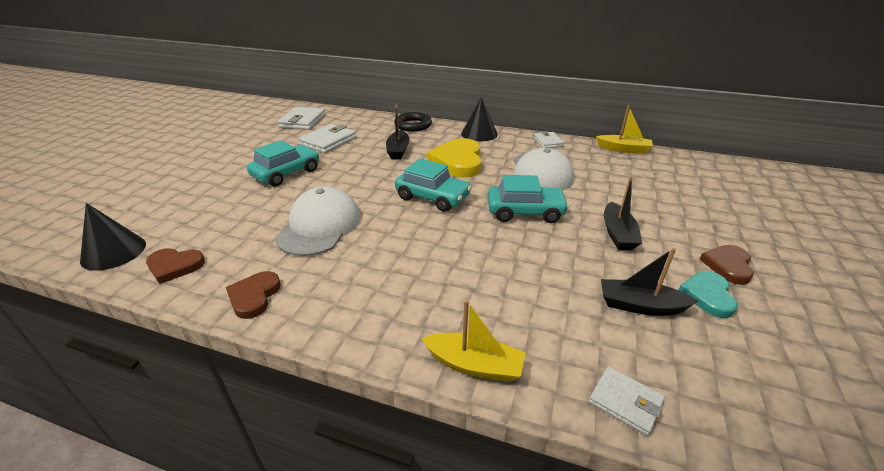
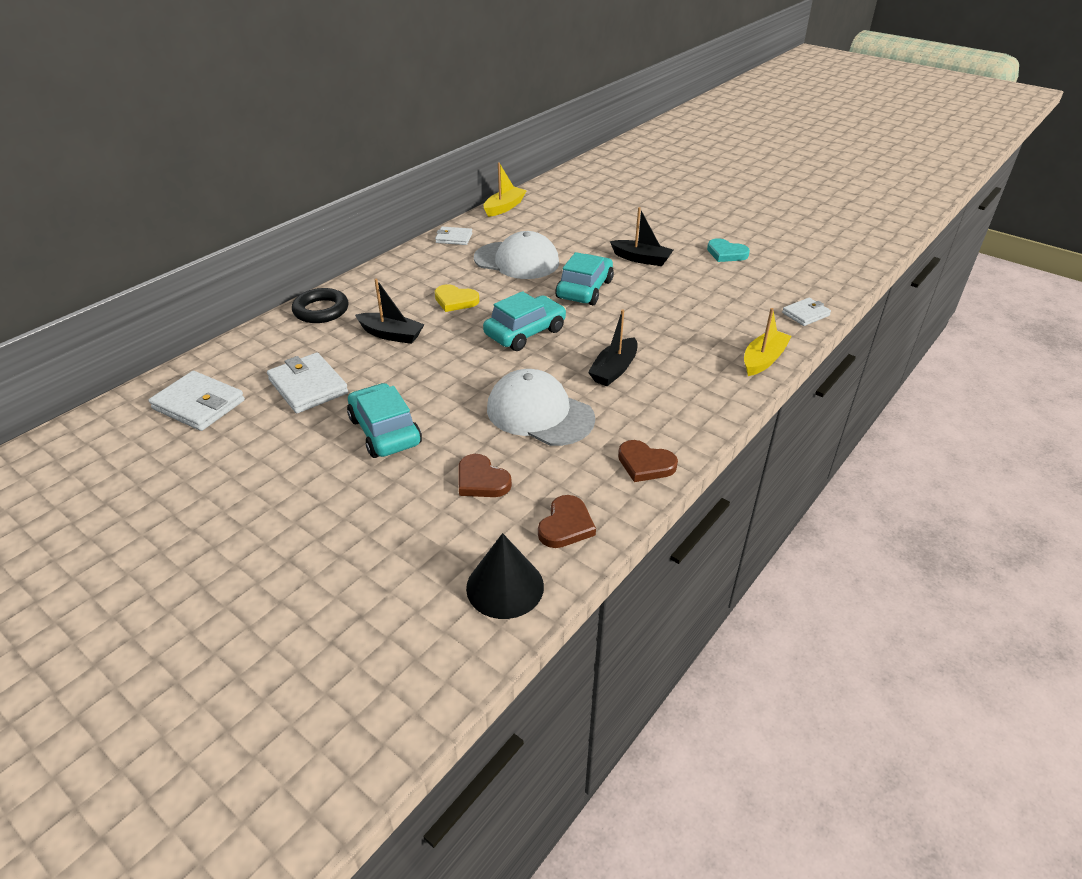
camera: 70 degrees left, 5 degrees up
(458, 161) = (455, 300): yellow heart -> yellow heart, size x0.58
(479, 133) = (394, 271): black cone -> none
(640, 306) = (727, 280): black boat -> black boat (614, 370)
(728, 266) = (699, 234): brown heart -> brown heart (481, 480)

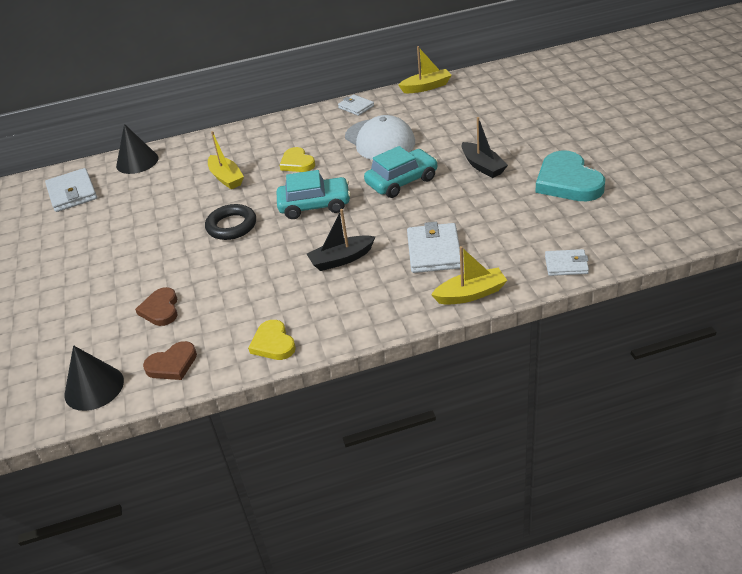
camera: 40 degrees right, 0 degrees up
(251, 348) = (137, 162): none -> black cone
(308, 386) = (139, 201): white wallet -> white wallet (434, 251)
(321, 310) = (205, 145): black ring -> black ring (231, 226)
(385, 431) = (146, 250): turquoise car -> none
(391, 335) = (226, 178): black boat -> yellow boat
(539, 413) = (250, 275): white cap -> none
(645, 464) = (273, 343): brown heart -> yellow heart
(726, 253) = (568, 182): turquoise heart -> turquoise heart, size x1.73

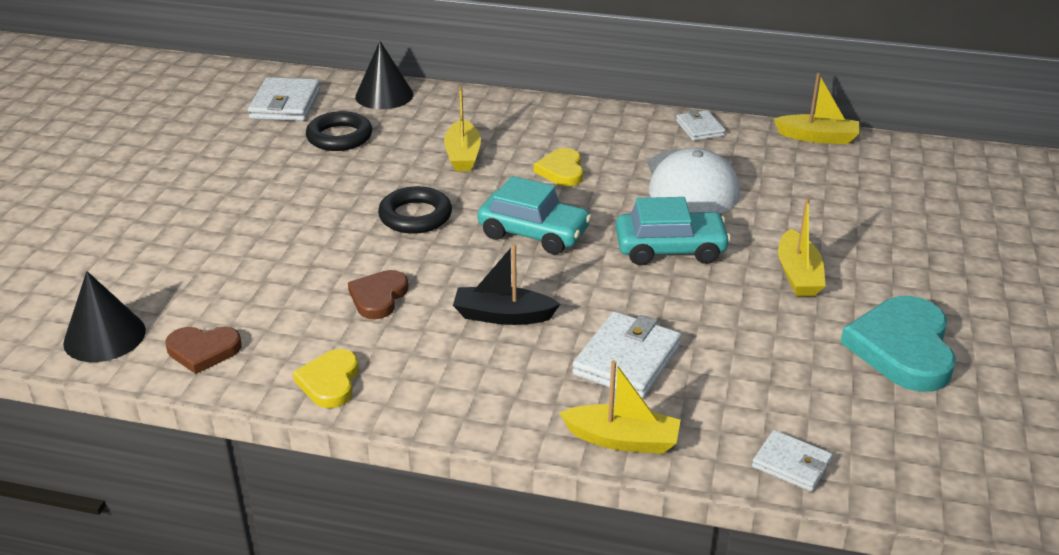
camera: 25 degrees right, 5 degrees down
(132, 199) = (339, 137): none -> black ring
(160, 309) = (250, 280): brown heart -> brown heart (378, 297)
(483, 166) = (798, 275): black boat -> yellow boat

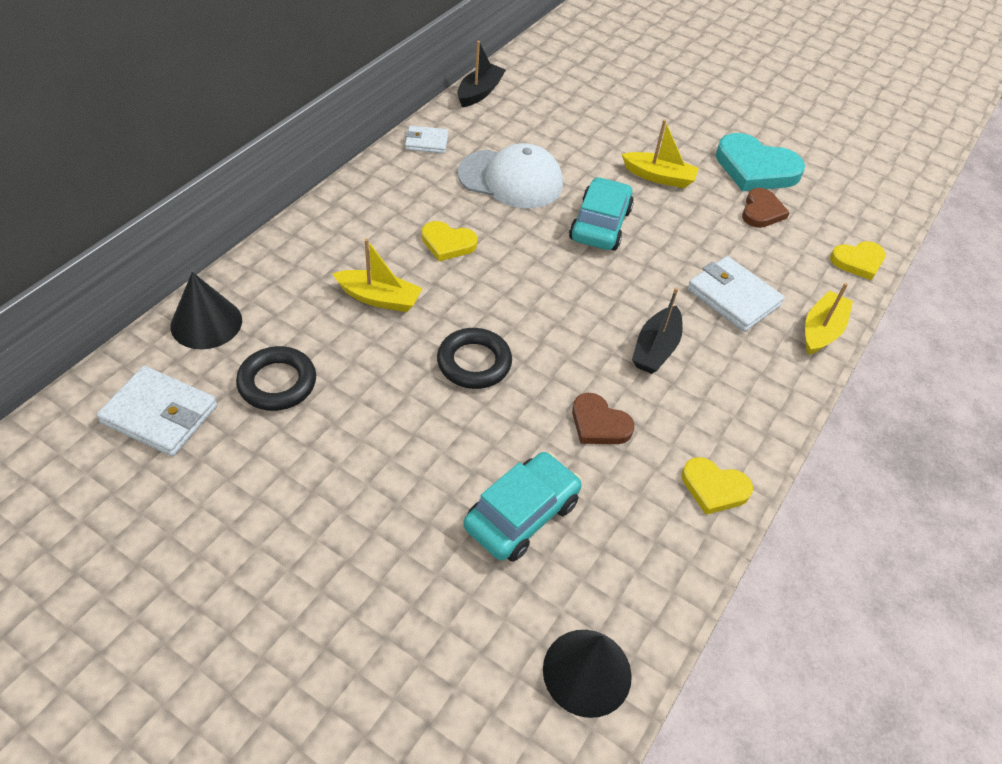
camera: 75 degrees left, 15 degrees up
(203, 351) = (640, 580): brown heart -> brown heart (761, 211)
(533, 233) = (541, 293): turquoise car -> turquoise car (521, 515)
(791, 464) = (858, 261): white wallet -> yellow heart
(817, 137) = (479, 92): yellow boat -> black boat

